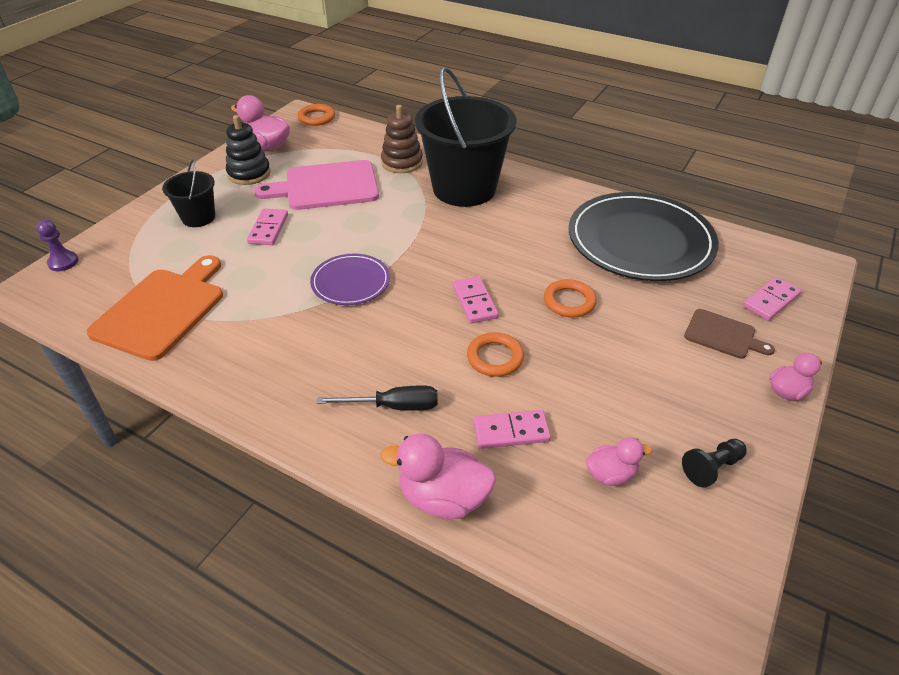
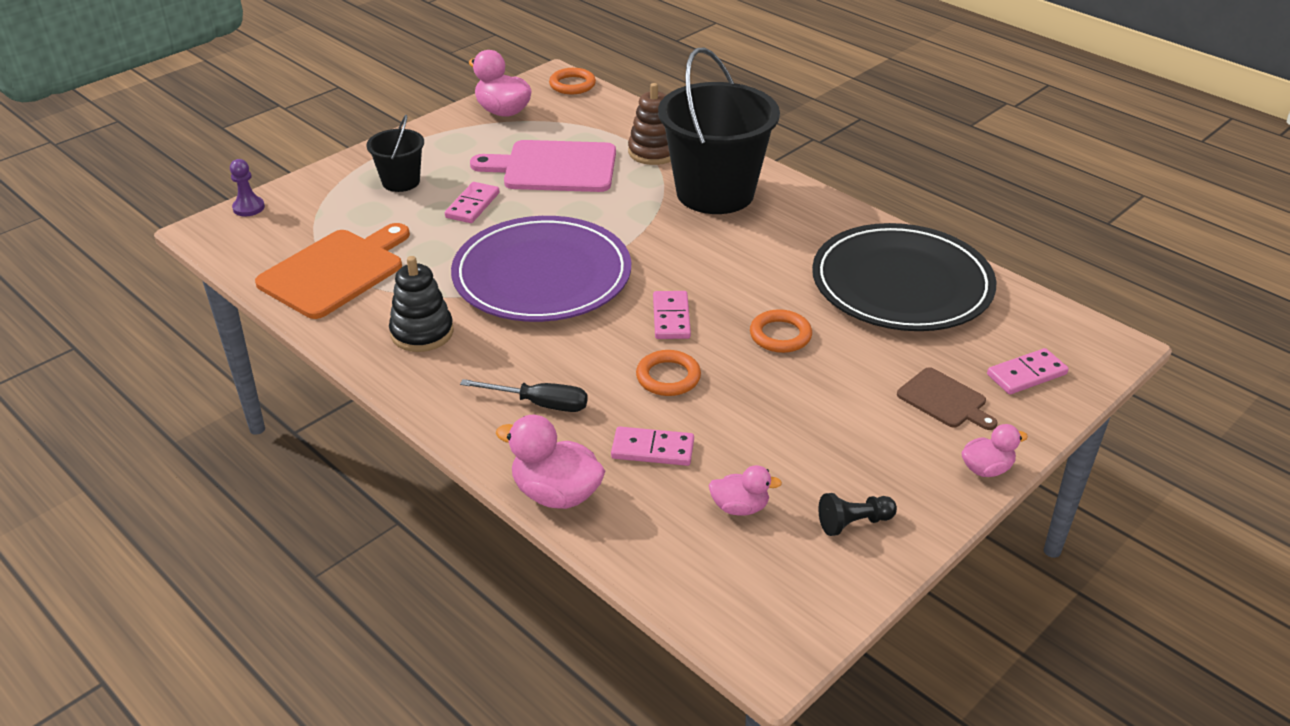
camera: 15 degrees right, 5 degrees down
(249, 174) = (471, 141): black stacking toy -> black stacking toy (422, 333)
(350, 282) = (542, 275): purple plate -> purple plate, size x1.97

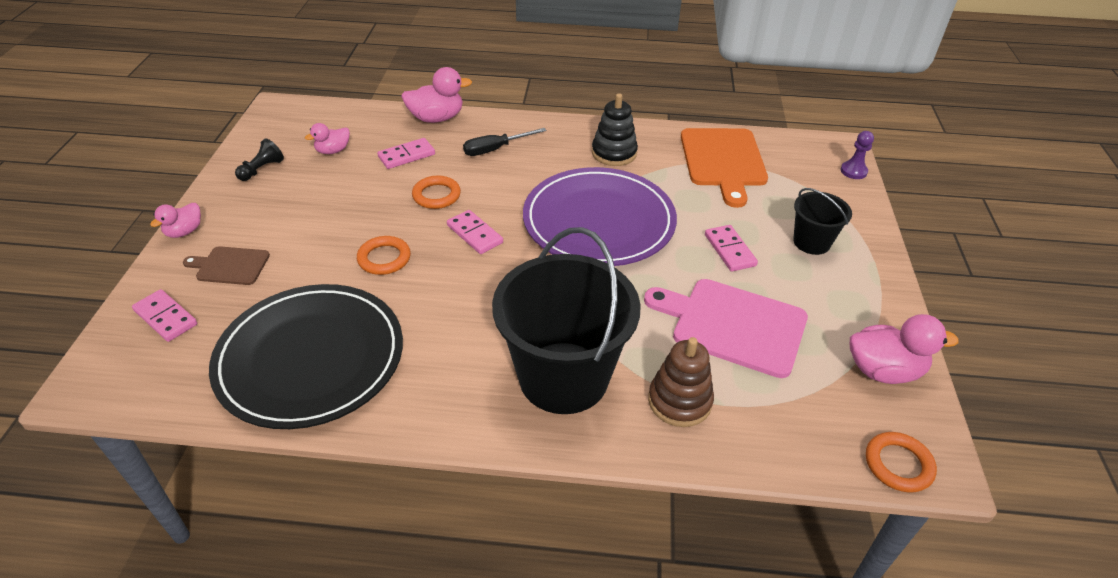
camera: 140 degrees right, 5 degrees up
(554, 167) = (733, 325): pink cutting board -> pink cutting board turned 120 degrees counterclockwise
(1026, 374) = (165, 317): pink domino -> pink domino turned 75 degrees counterclockwise

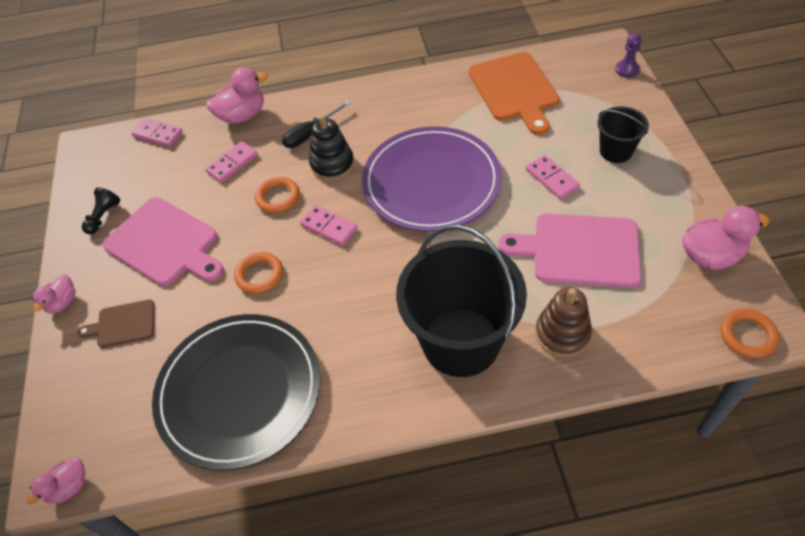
camera: 10 degrees left, 10 degrees up
(165, 317) = (90, 393): pink domino -> pink domino (158, 134)
(306, 207) = (164, 243): none -> pink cutting board
(333, 151) = (161, 178): pink duck -> pink duck (69, 487)
(614, 153) = (417, 108): black stacking toy -> black stacking toy (332, 164)

